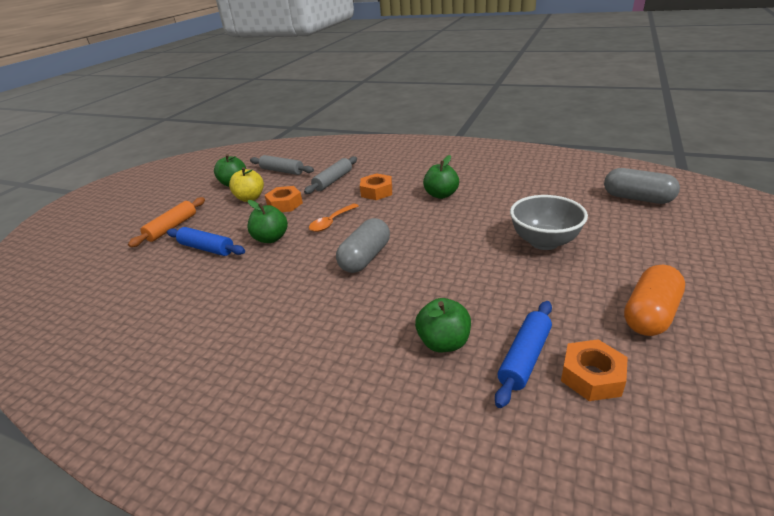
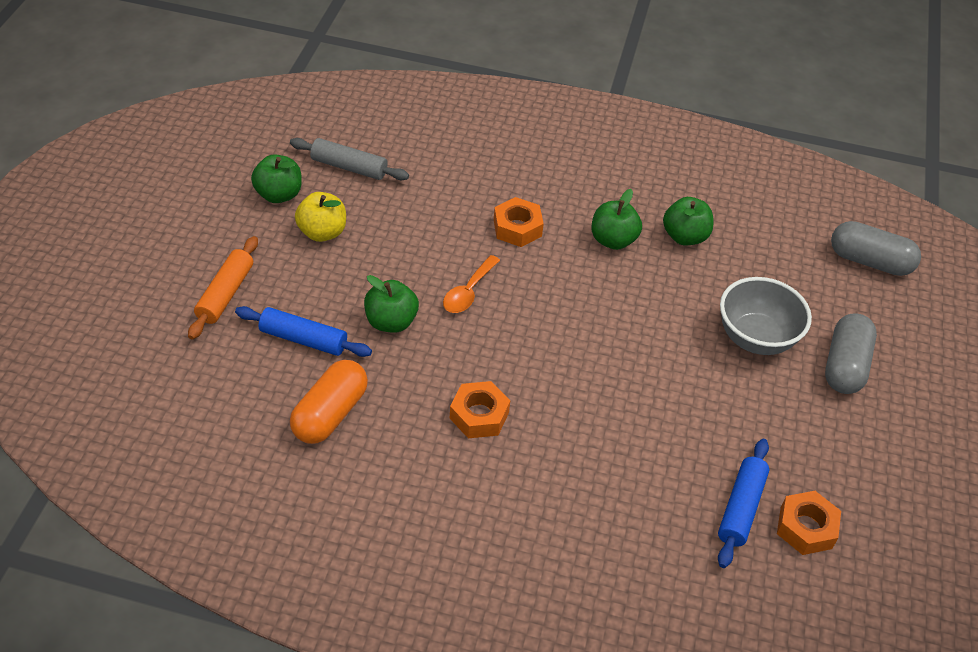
camera: 15 degrees left, 15 degrees up
(284, 204) = (384, 249): orange nut -> orange nut (479, 415)
(333, 181) = (442, 197): grey rolling pin -> none
(365, 258) = (535, 361): grey capsule -> grey capsule (845, 366)
(443, 342) = (655, 490): green apple -> green apple (684, 236)
(650, 314) = (866, 450): orange capsule -> orange capsule (330, 414)

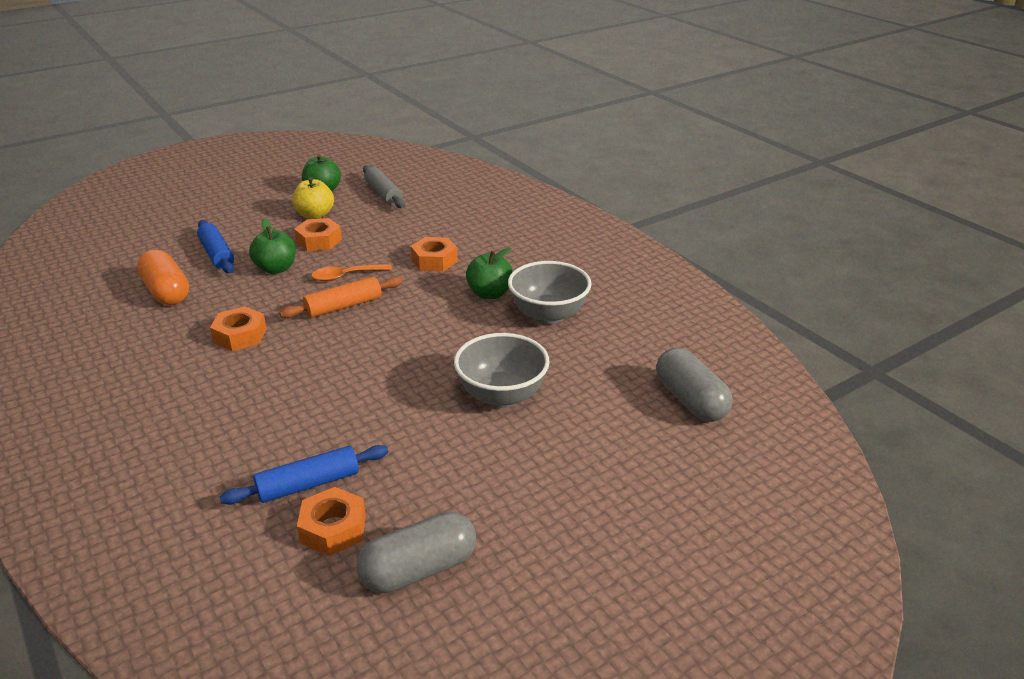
camera: 45 degrees right, 15 degrees down
(225, 294) = (217, 218): orange rolling pin -> orange rolling pin (343, 306)
(330, 414) = (166, 292): orange capsule -> orange capsule turned 75 degrees clockwise
(379, 264) = (319, 241): none -> orange nut
(684, 236) = (548, 315): green apple -> grey bowl
(845, 366) = (549, 451): grey capsule -> grey capsule (419, 569)

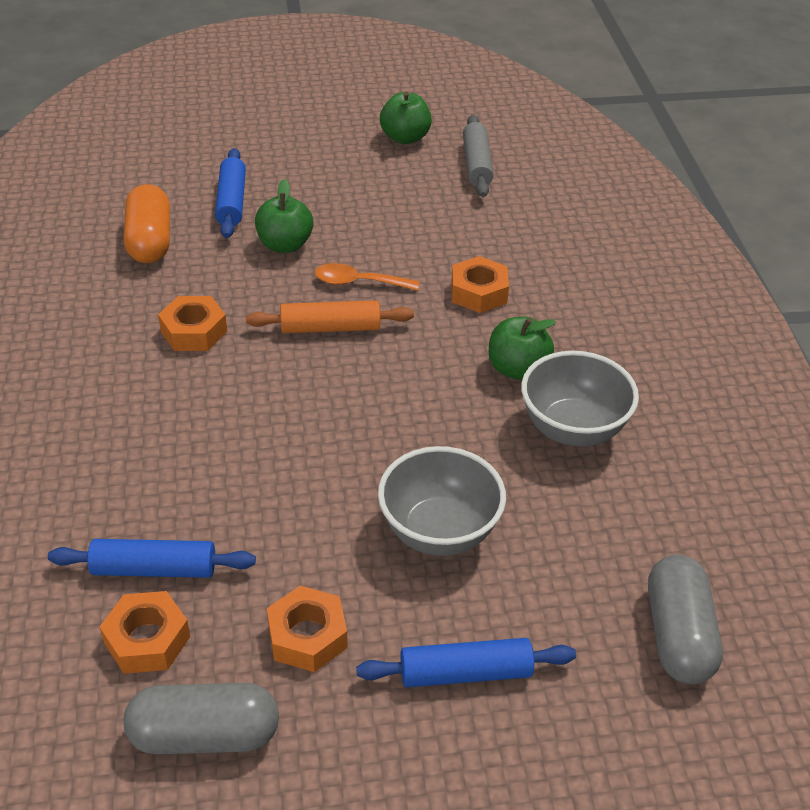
camera: 25 degrees right, 10 degrees up
(315, 215) = (374, 174): yellow apple -> none
(319, 241) = (357, 217): orange nut -> orange nut (307, 636)
(575, 466) = (465, 673): none -> blue rolling pin

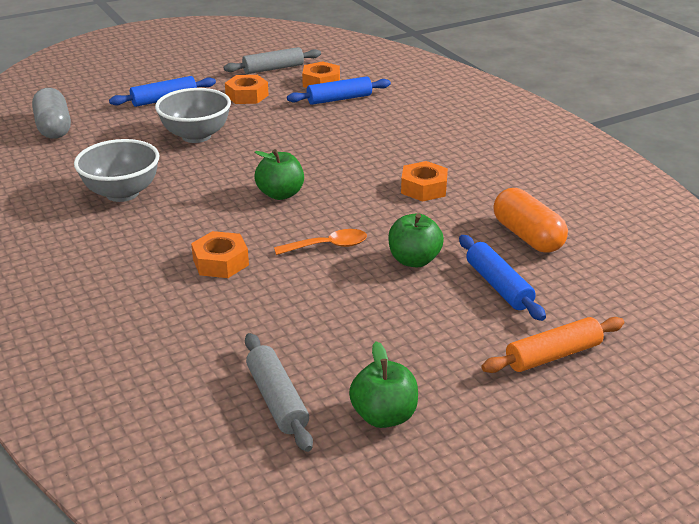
camera: 160 degrees right, 10 degrees down
(205, 735) = (273, 69): grey capsule -> grey rolling pin
(330, 328) = (327, 211): orange rolling pin -> orange rolling pin (553, 355)
(517, 369) = (171, 217): green apple -> green apple (280, 194)

